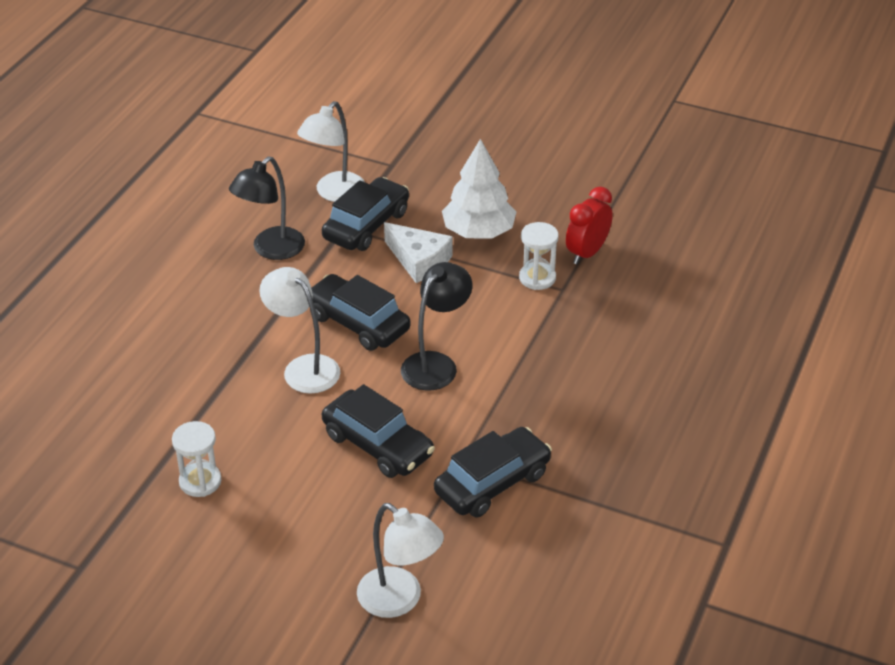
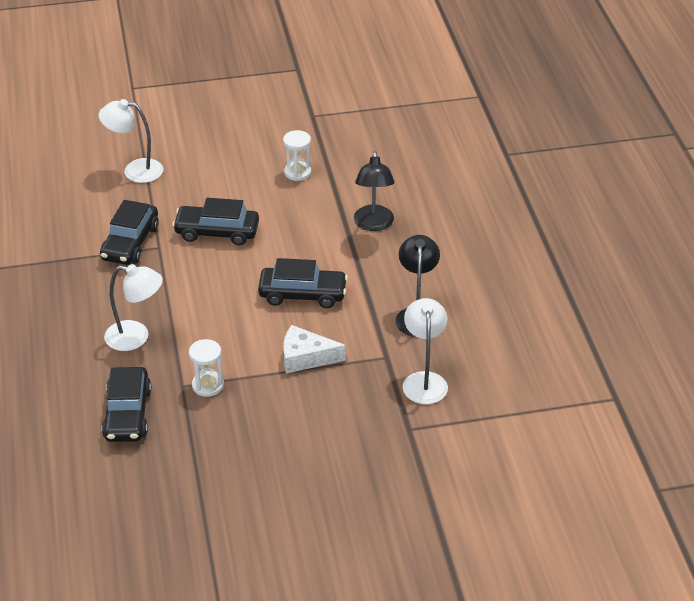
camera: 145 degrees right, 0 degrees up
(303, 367) = (307, 252): white lamp -> white lamp (136, 337)
(366, 225) = (372, 366): black car -> black car (127, 414)
(436, 364) = (225, 292): black lamp -> black lamp (373, 224)
(478, 232) = (284, 402): white tree -> none
(587, 253) = (186, 425): red clock -> none

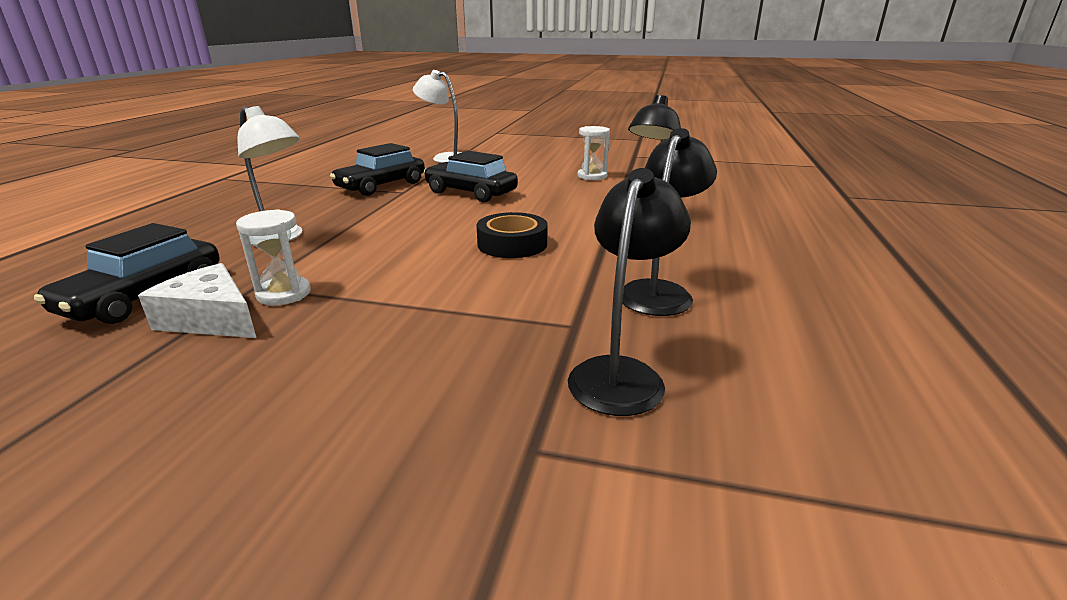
camera: 25 degrees right, 15 degrees down
(302, 294) = (512, 244): black car -> black tape
(305, 357) = (450, 297): white cheese -> white cheese (211, 319)
(424, 380) = (621, 374): white lamp -> black lamp

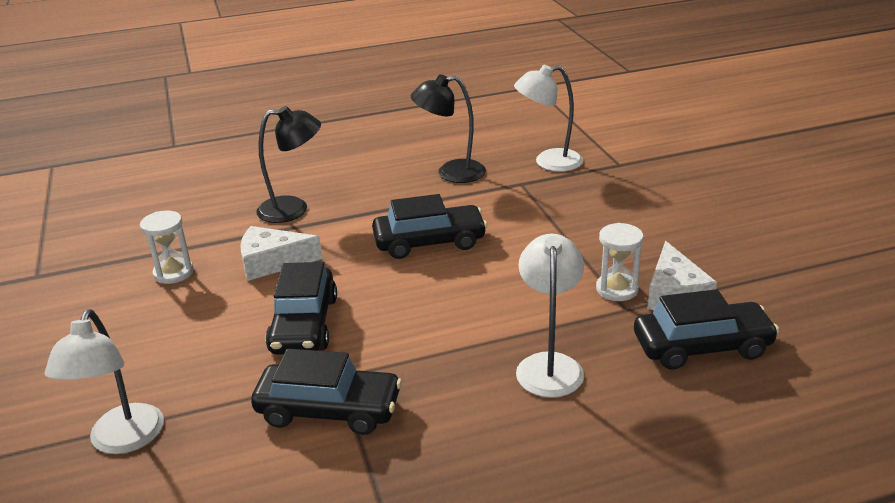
camera: 120 degrees left, 5 degrees up
(512, 244) = (429, 242): black tape -> black car
(566, 196) = (272, 262): none -> white cheese
(621, 374) = (548, 162): black lamp -> white lamp

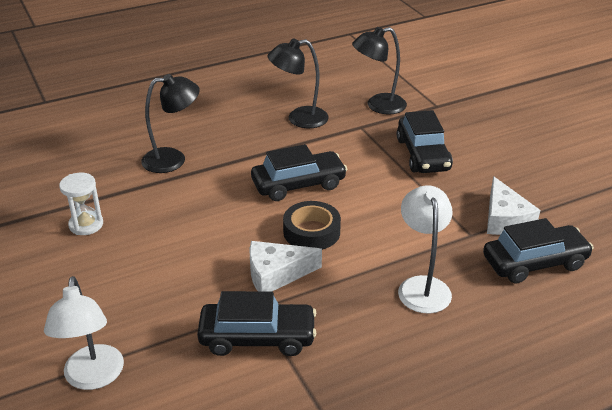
camera: 10 degrees left, 5 degrees up
(272, 262) = (170, 210): white cheese -> white cheese (276, 274)
(304, 324) = (215, 265): black car -> black car (423, 154)
(430, 295) = (311, 232): none -> black tape
(548, 162) = (378, 106): white lamp -> black lamp
(617, 289) = (459, 218): white hourglass -> none

